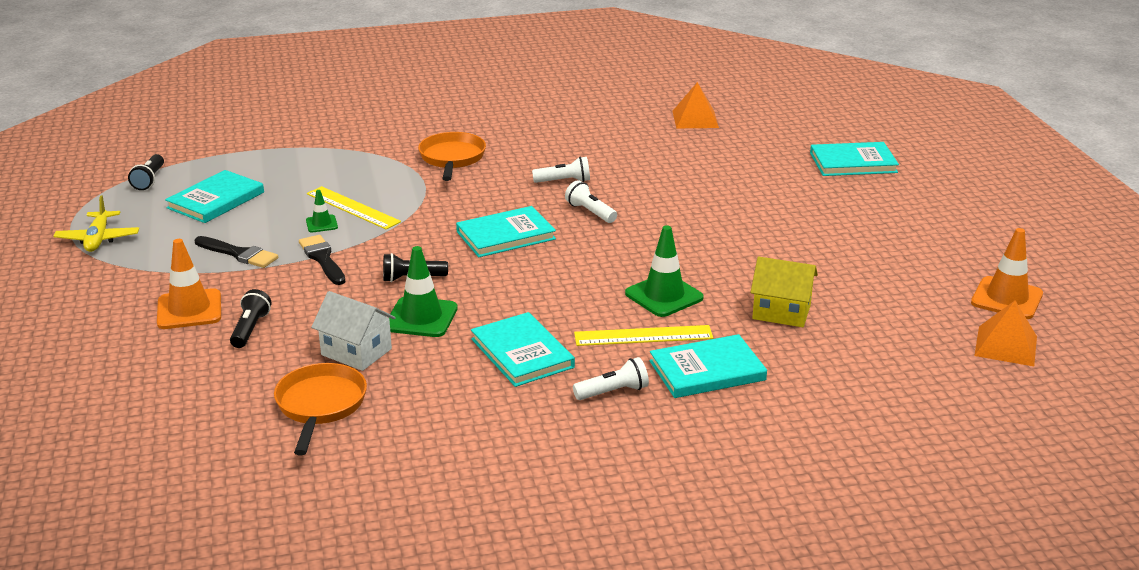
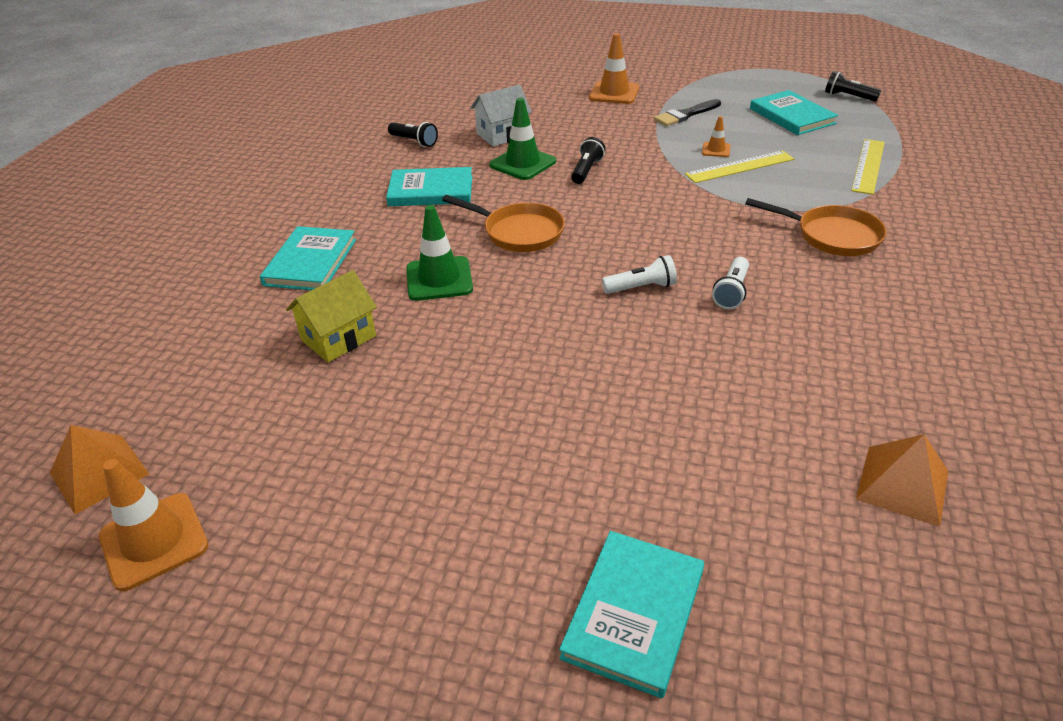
camera: 120 degrees right, 10 degrees up
(98, 239) = (747, 75): yellow plane -> none
(250, 329) = (569, 107): black flashlight -> black flashlight (414, 142)
(320, 406) = (453, 116): orange pan -> orange pan (519, 232)
(321, 224) = (716, 150): green traffic cone -> orange traffic cone
(322, 259) = (651, 142): black brush -> none
(505, 235) = (627, 227): turquoise book -> none
(613, 392) = (339, 213): white flashlight -> none
(643, 336) = (391, 248): yellow ruler -> yellow ruler (868, 166)

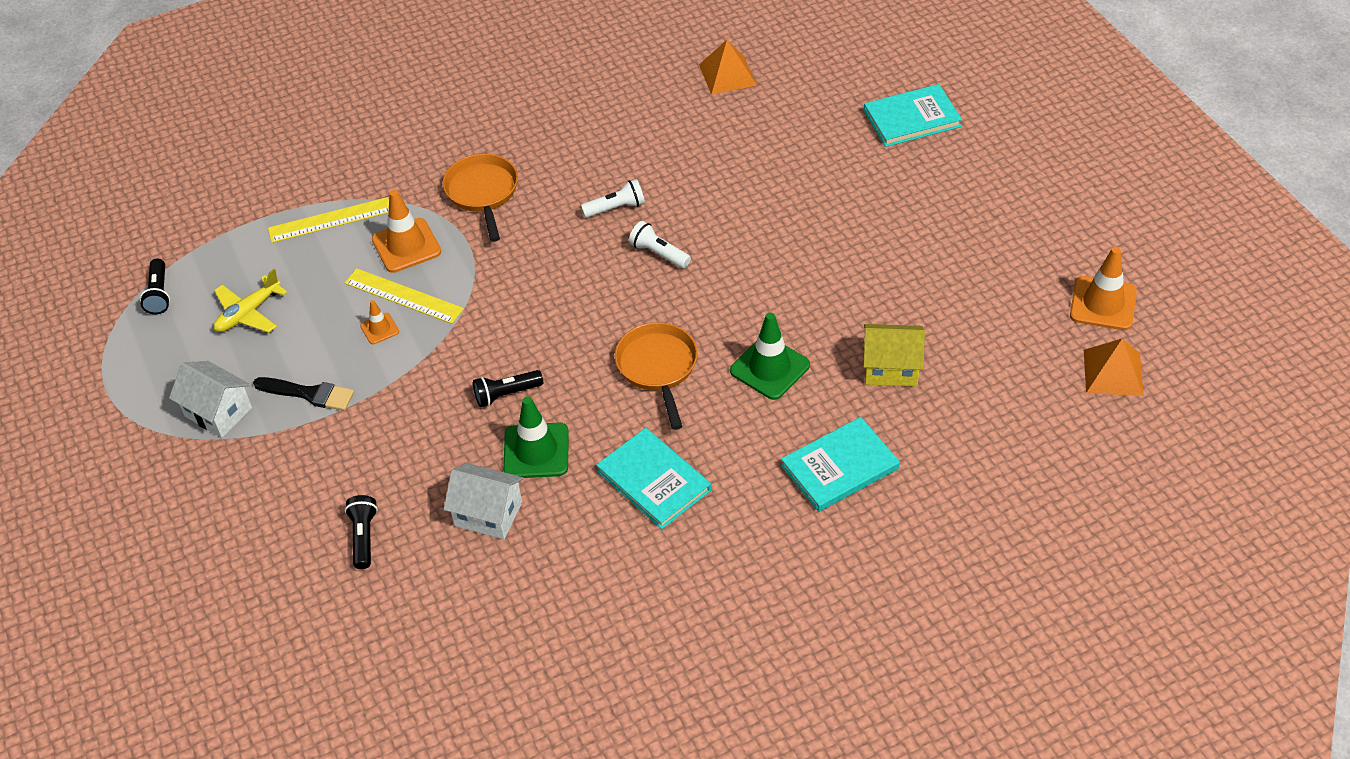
camera: 130 degrees left, 10 degrees up
(414, 142) = (572, 581): black flashlight -> black flashlight (364, 537)
(614, 93) = (292, 489): orange traffic cone -> orange traffic cone (406, 246)
(708, 89) = (218, 412): none -> white house
(791, 116) = (248, 313): turquoise book -> yellow plane

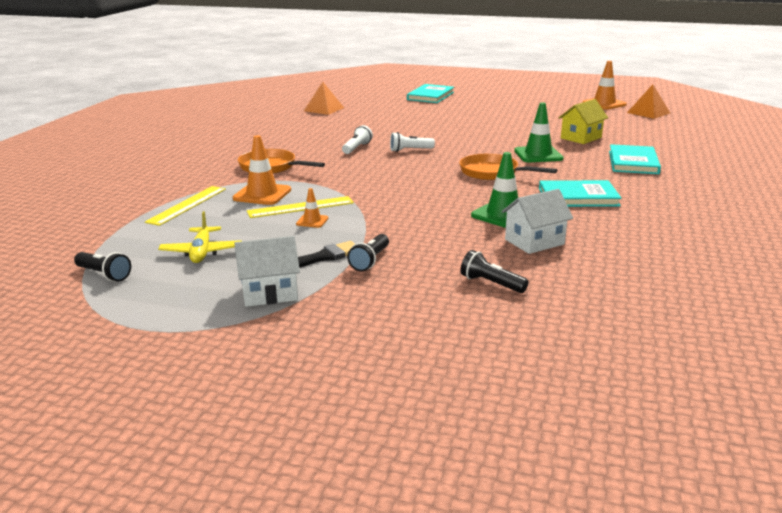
camera: 50 degrees left, 25 degrees down
(506, 394) = (441, 208): black flashlight -> black flashlight (370, 261)

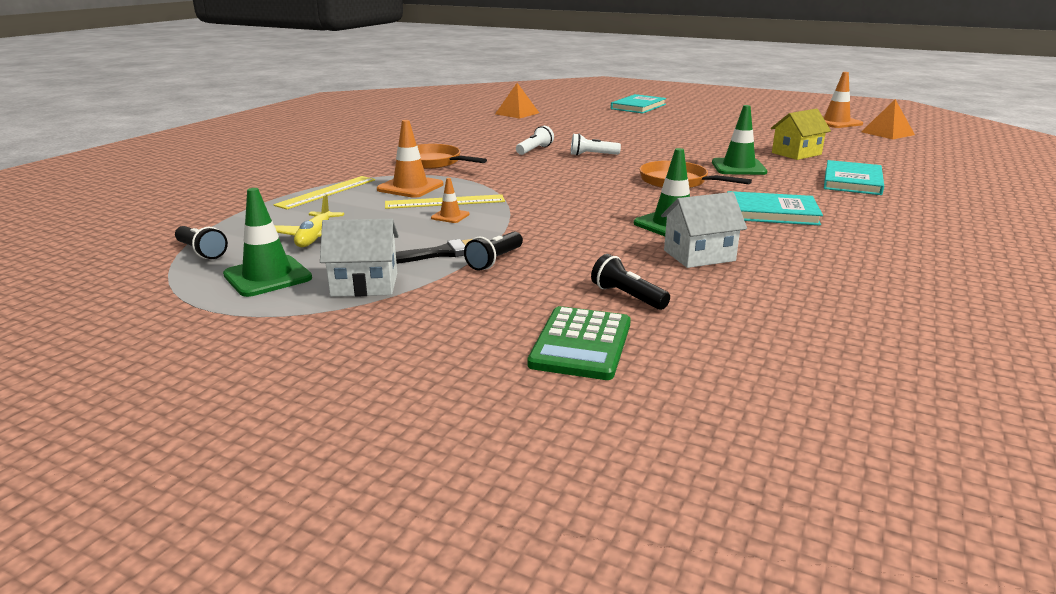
camera: 10 degrees right, 0 degrees up
(179, 293) = (267, 276): none -> green traffic cone
(471, 328) = (581, 344): none -> green calculator

